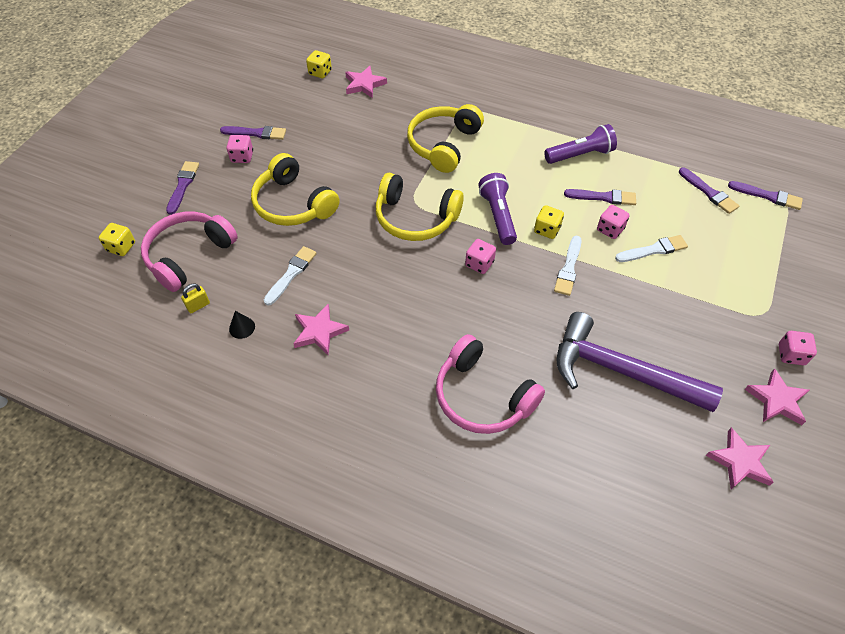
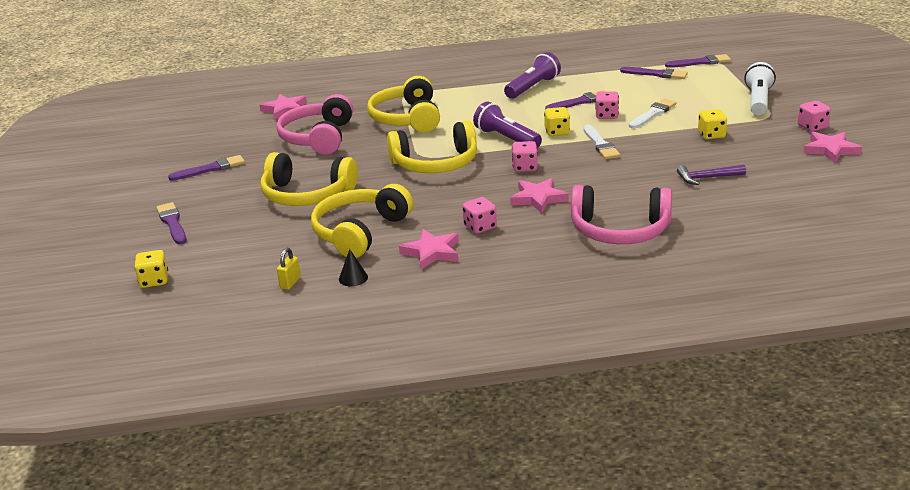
camera: 30 degrees left, 25 degrees down
(189, 255) = (238, 259): pink headphones -> pink headphones (318, 138)
(242, 157) = (214, 186): pink dice -> pink dice (480, 227)
(291, 274) = (360, 232): white brush -> yellow headphones
(320, 72) = (229, 116): yellow dice -> yellow dice (711, 135)
(620, 371) = (707, 178): purple hammer -> purple hammer, size x0.43
(739, 461) = (844, 186): pink star -> pink star (538, 198)
(772, 285) = (758, 101): none -> white flashlight

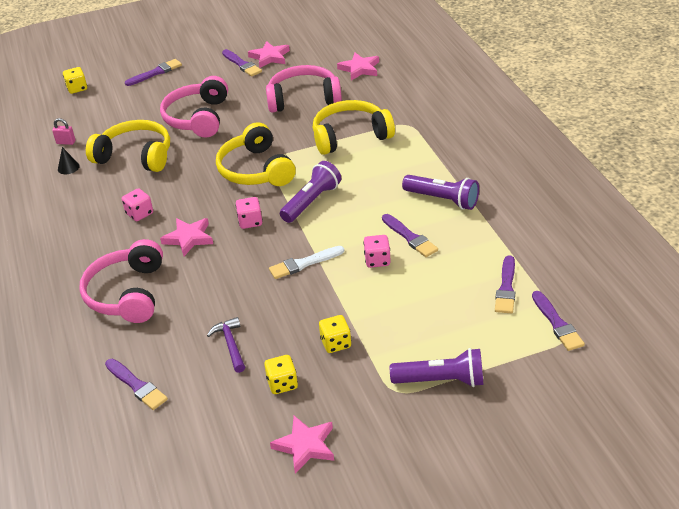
camera: 80 degrees right, 10 degrees up
(290, 283) = (66, 142): yellow padlock -> pink padlock
(307, 194) = (198, 118): yellow headphones -> pink headphones
(432, 252) = (101, 196): pink star -> pink star (270, 57)
(557, 132) = (330, 231): yellow dice -> yellow dice (282, 384)
(653, 114) = (387, 294): white brush -> none
(758, 101) = (441, 380): white flashlight -> purple flashlight
(759, 222) = (137, 386): none -> purple brush
(812, 127) = (369, 431): pink dice -> none

